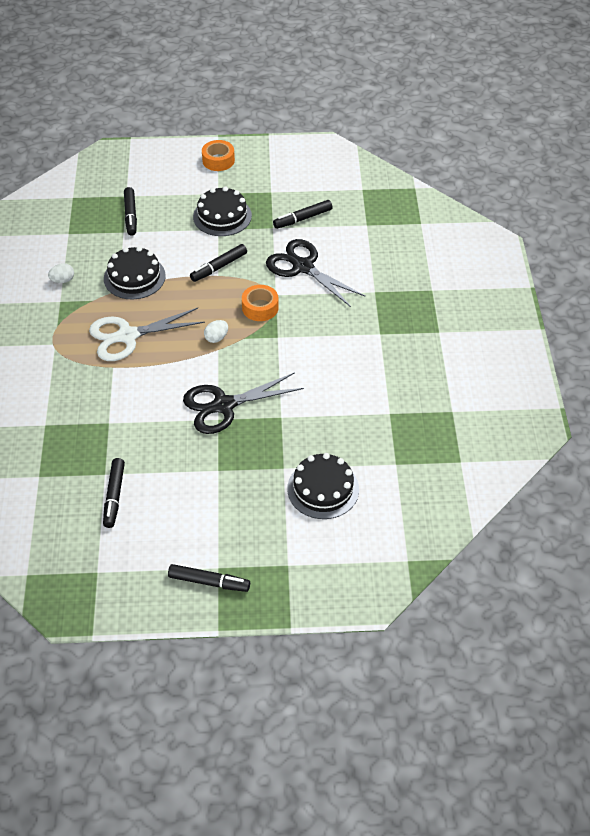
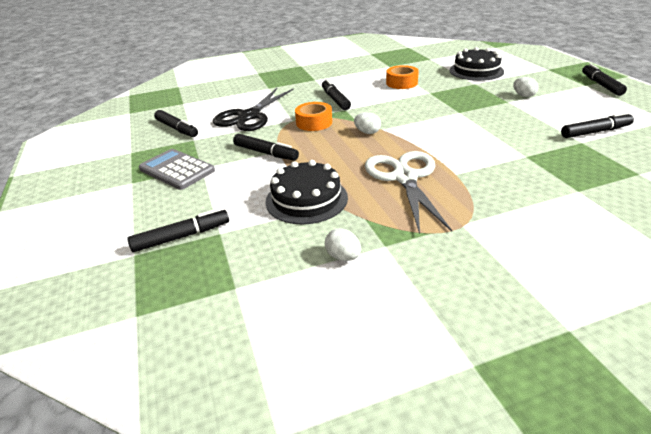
camera: 105 degrees left, 15 degrees down
(127, 336) = (404, 177): white scissors -> white scissors turned 150 degrees counterclockwise
(218, 160) = (60, 197): orange tape -> orange tape (401, 83)
(222, 216) = (177, 170): black cake -> grey calculator
(223, 405) = (443, 113): black scissors -> none
(224, 491) = (523, 96): none -> white egg
(307, 336) = (335, 100): none -> black marker

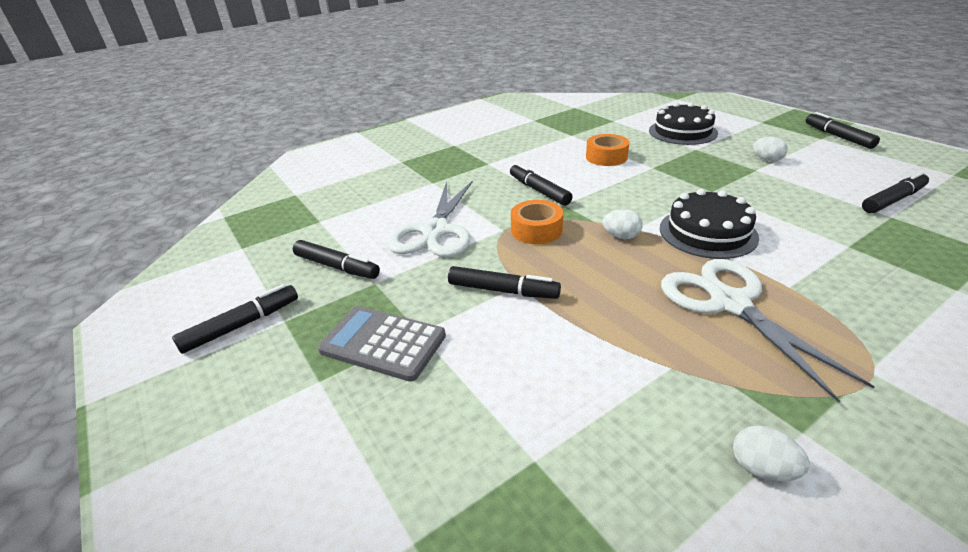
camera: 15 degrees left, 0 degrees up
(181, 237) = (475, 482): black marker -> black marker (242, 325)
(249, 116) = (435, 231): black scissors -> white scissors
(306, 199) = (623, 365): black cake -> black cake (707, 232)

